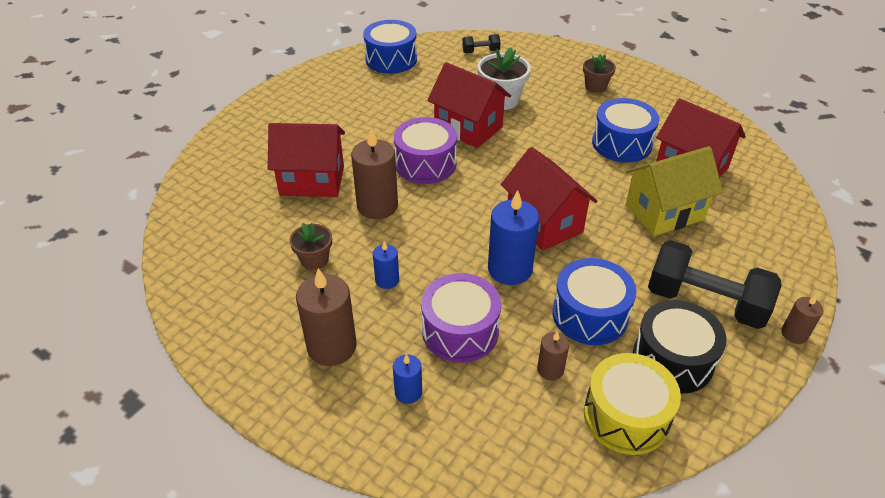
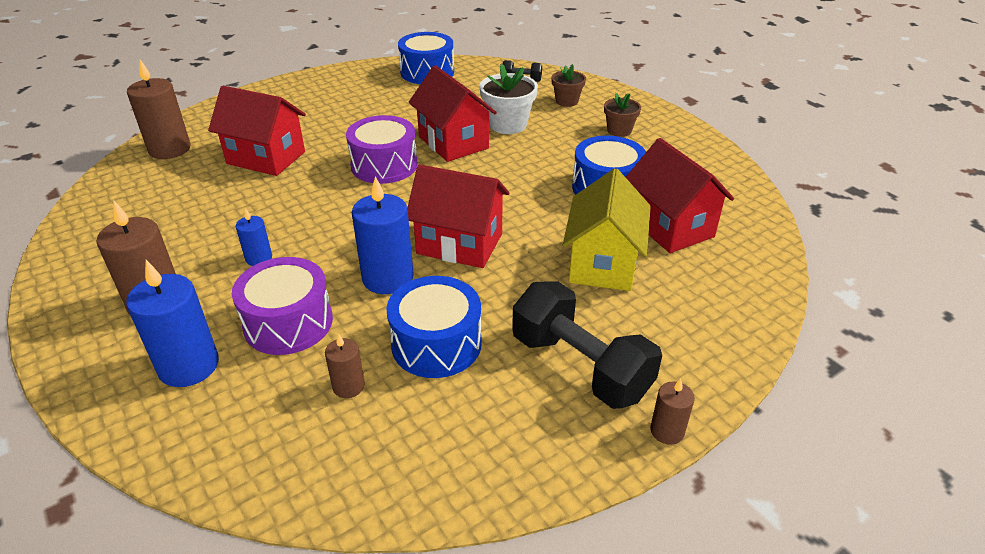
camera: 20 degrees right, 5 degrees down
(314, 260) = (208, 224): brown flower pot -> brown flower pot (567, 101)
(377, 206) = (307, 191): brown candle -> brown candle (169, 149)
(408, 392) = (189, 366): blue candle -> blue candle, size x1.89
(544, 223) = (459, 244): red house -> red house turned 60 degrees counterclockwise
(626, 416) = (392, 459): yellow drum -> none
(664, 212) = (603, 264): yellow house -> yellow house turned 75 degrees counterclockwise
(672, 359) = (493, 416): black drum -> none

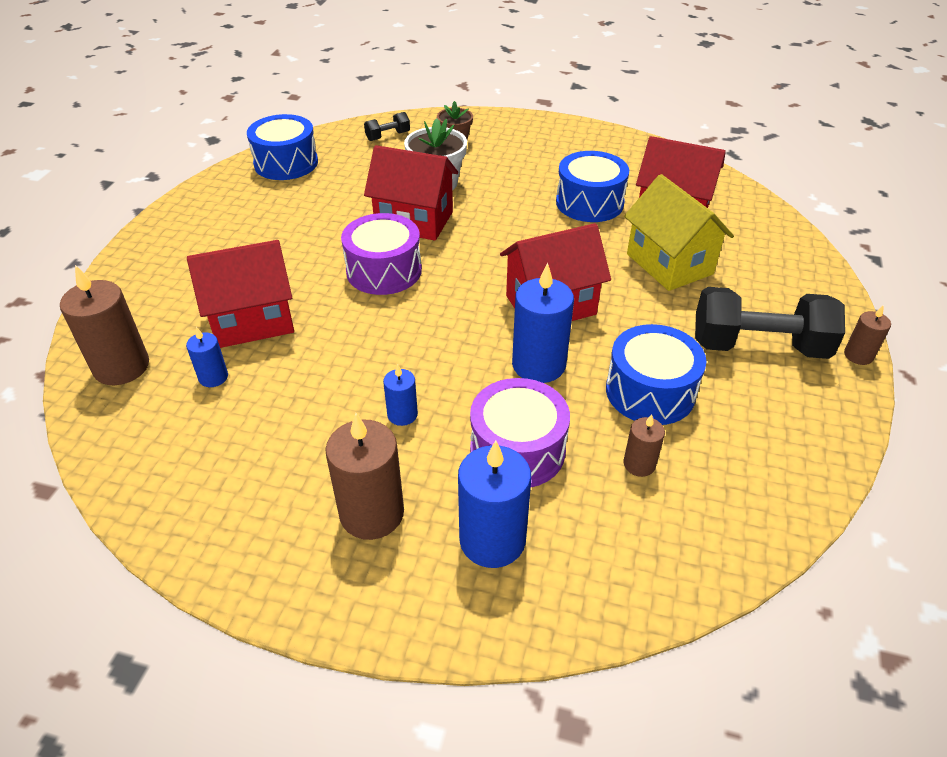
camera: 40 degrees left, 5 degrees up
(200, 179) = (213, 377): none -> blue candle
(619, 130) = (532, 150): brown flower pot -> none

